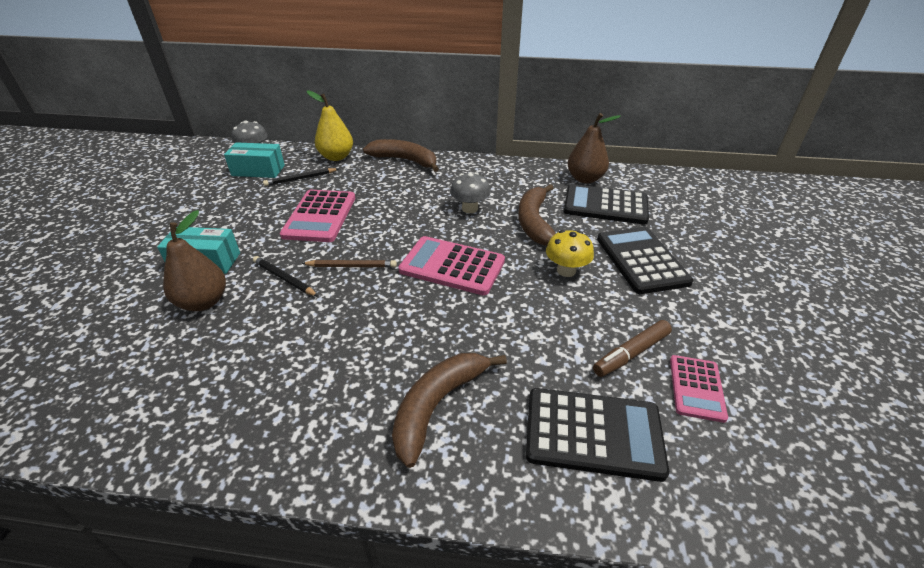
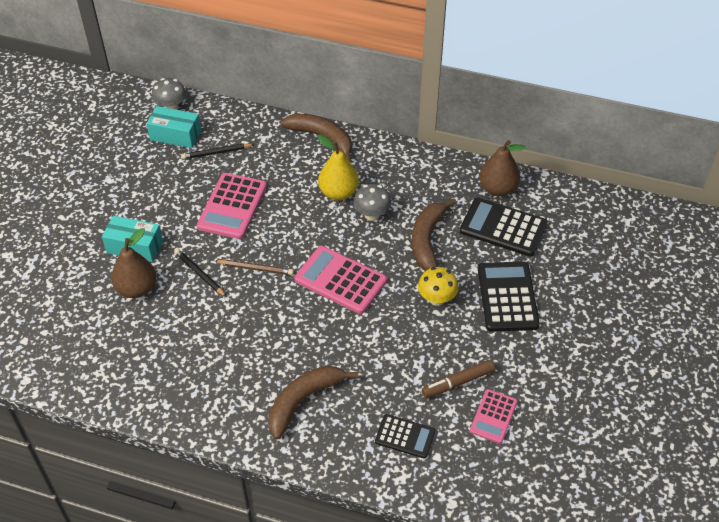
camera: 10 degrees right, 10 degrees up
(336, 157) = (253, 124): yellow pear -> yellow pear (338, 192)
(593, 433) = (405, 436): black calculator -> black calculator, size x0.60

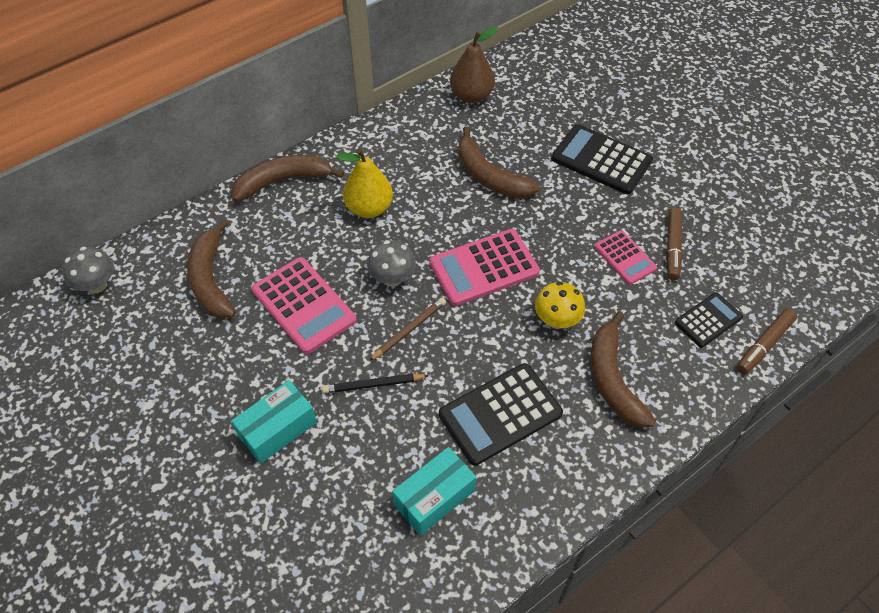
camera: 55 degrees left, 5 degrees up
(137, 288) = (343, 458): brown pear -> none
(175, 135) = (145, 303): turquoise box -> turquoise box (434, 497)
(216, 152) = (211, 279): black pencil -> brown banana
(372, 214) = (421, 198): grey mushroom -> grey mushroom (392, 278)
(411, 484) = (764, 345): none -> brown marker
(436, 298) = (565, 208): yellow mushroom -> yellow mushroom (557, 320)
(493, 416) = (726, 244): pink calculator -> pink calculator (625, 258)
(503, 228) = (520, 118): black calculator -> black calculator (500, 414)

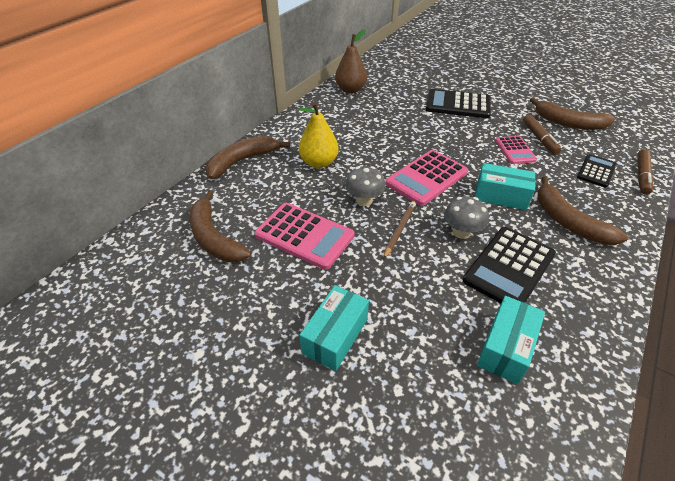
camera: 20 degrees left, 10 degrees down
(97, 285) = (107, 268): grey mushroom -> grey mushroom (461, 232)
(373, 384) = (396, 276): black pencil -> none
(489, 176) = (392, 127): brown banana -> brown banana (568, 123)
(557, 320) = (500, 196): yellow mushroom -> turquoise box
(625, 258) = (515, 150): pink calculator -> pink calculator turned 45 degrees clockwise

